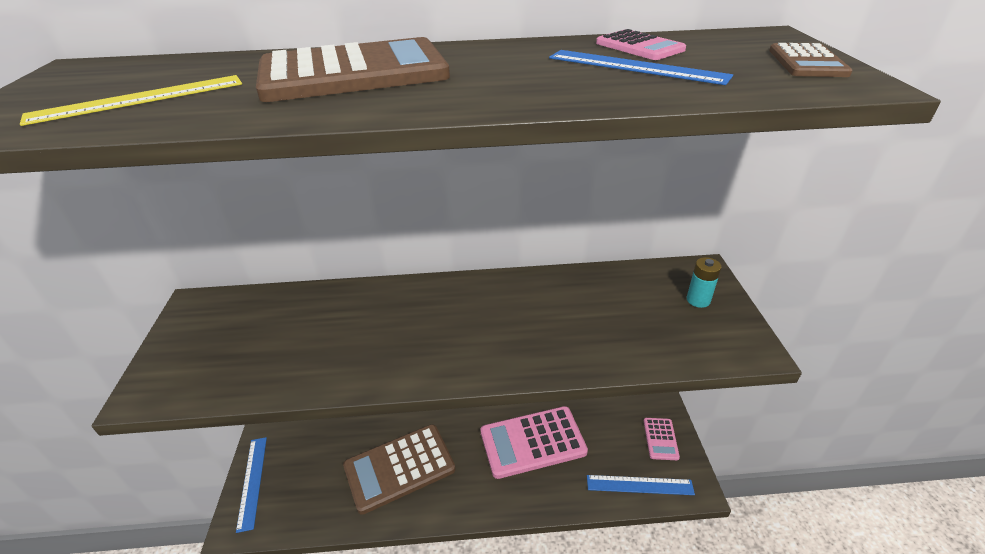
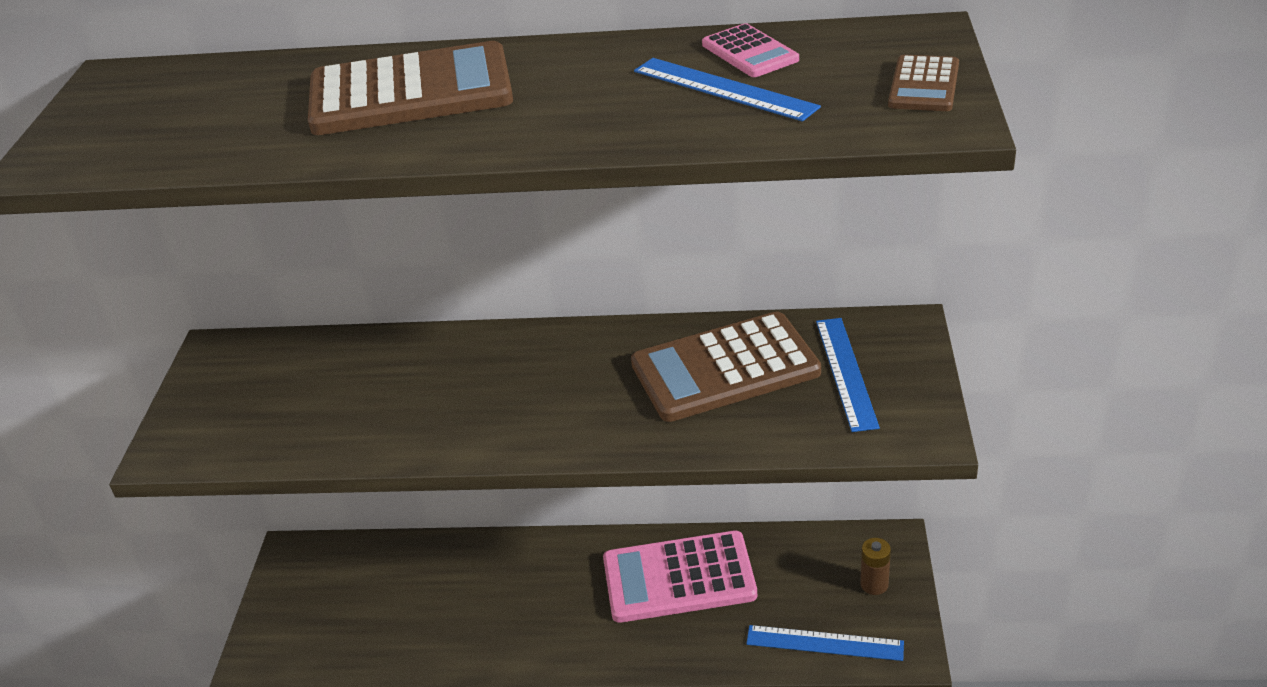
camera: 10 degrees right, 0 degrees up
(138, 99) = (190, 128): yellow ruler -> none
(252, 481) = (277, 605): blue ruler -> blue ruler (846, 372)
(399, 468) = (480, 600): brown calculator -> brown calculator (725, 368)
(660, 439) = (874, 584): pink calculator -> brown battery
(698, 300) = (880, 368): turquoise battery -> none

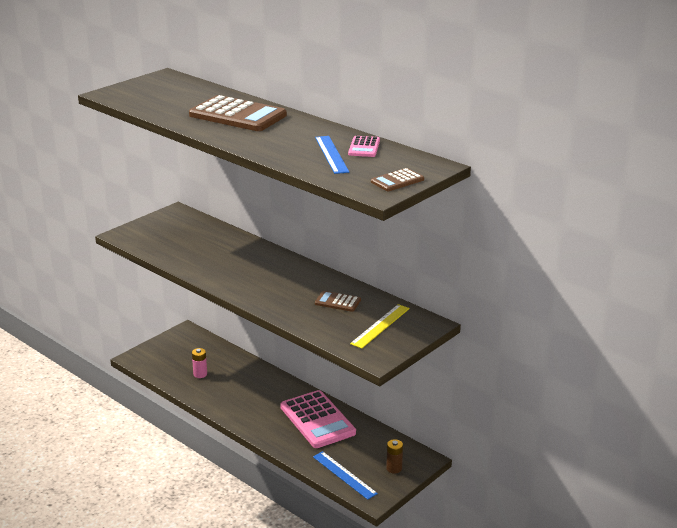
camera: 35 degrees right, 10 degrees down
(405, 616) = (200, 374): none -> pink battery
(679, 578) = (317, 420): pink calculator -> pink calculator turned 150 degrees counterclockwise
(725, 368) = (337, 302): brown calculator -> brown calculator, size x0.48
(846, 372) = (380, 326): blue ruler -> yellow ruler

